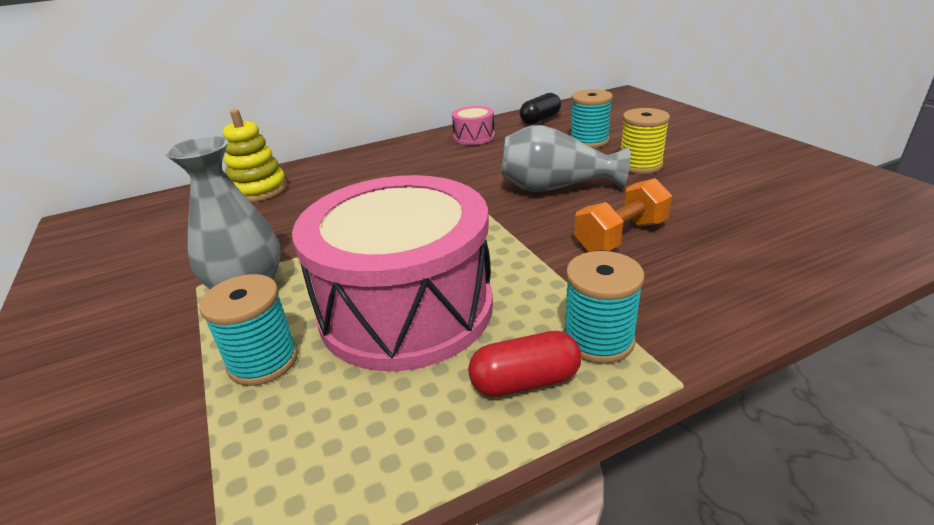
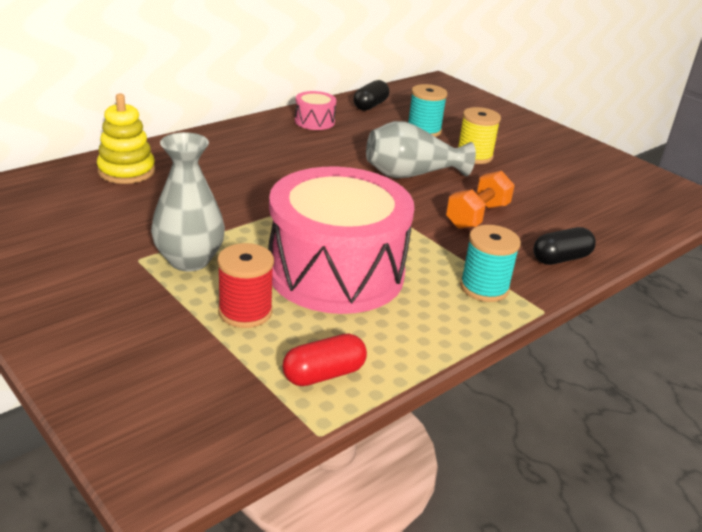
camera: 20 degrees left, 0 degrees up
(263, 361) = (245, 312): turquoise spool -> red spool
(525, 381) = (445, 315): red capsule -> red capsule (324, 374)
(727, 297) = (561, 258): none -> black capsule

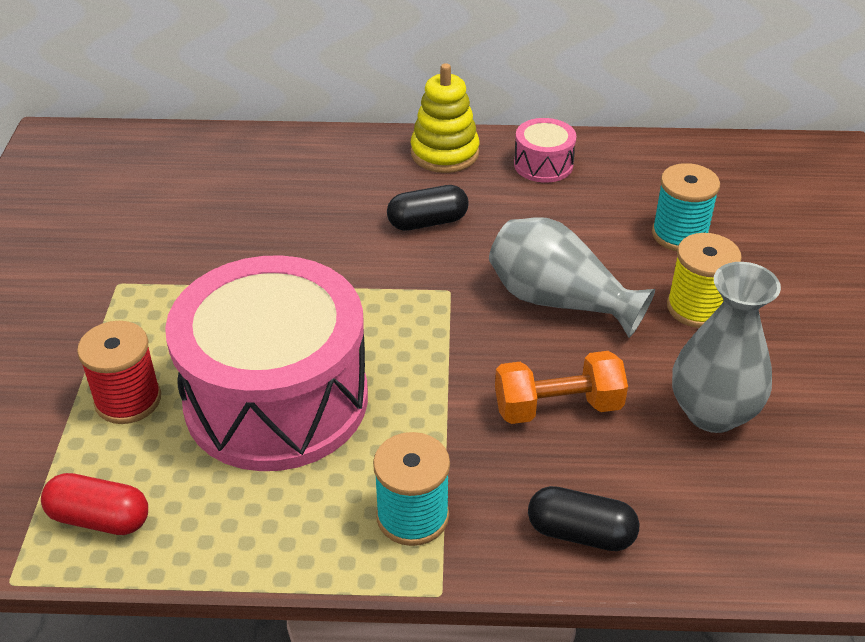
camera: 45 degrees right, 10 degrees up
(126, 171) = (242, 162): yellow stacking toy -> yellow stacking toy (444, 153)
(189, 260) = (158, 308): grey vase -> grey vase (712, 413)
(370, 105) = (658, 163): black capsule -> black capsule (427, 222)

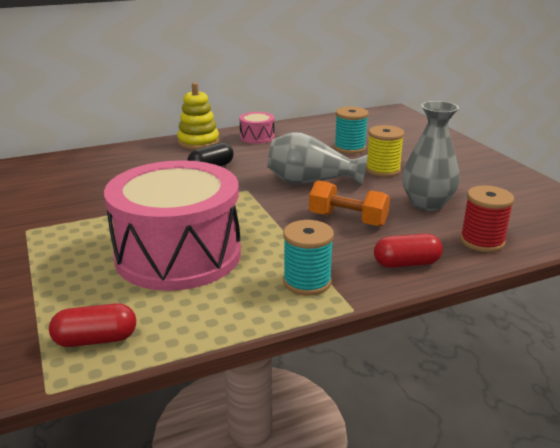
camera: 25 degrees left, 15 degrees down
(128, 400) = (74, 279): red spool -> red spool (482, 241)
(557, 407) = (348, 220): orange dumbbell -> orange dumbbell turned 60 degrees clockwise
(580, 533) = (406, 263): black capsule -> red capsule

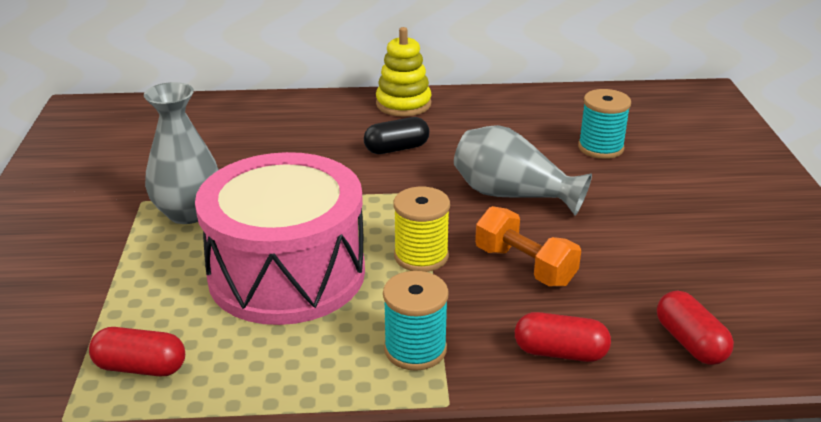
camera: 20 degrees right, 5 degrees up
(257, 137) = (483, 108): pink drum -> none
(383, 170) = (624, 194): yellow spool -> yellow spool (421, 256)
(427, 204) = (652, 263): grey vase -> grey vase (188, 213)
(482, 241) = (690, 342): red spool -> red capsule

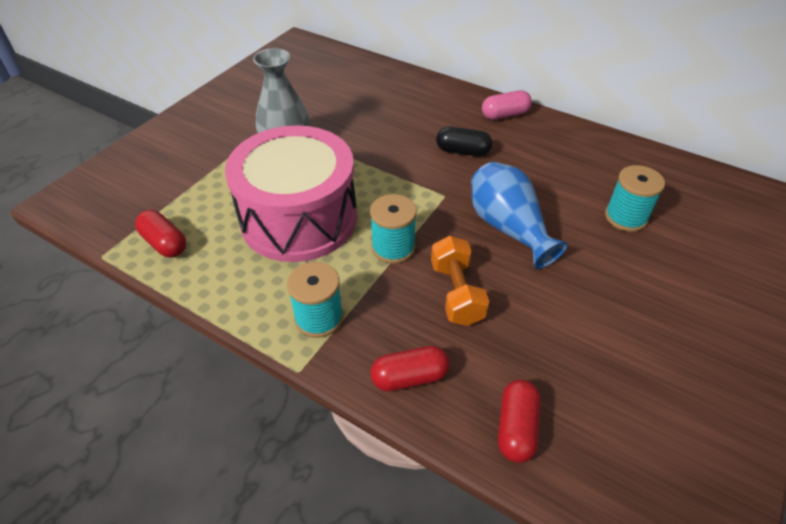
camera: 35 degrees right, 15 degrees up
(403, 104) = (505, 115): yellow stacking toy -> pink capsule
(421, 256) = (393, 248): yellow spool -> turquoise spool
(512, 195) = (508, 228): grey vase -> blue vase
(560, 352) = (409, 377): red capsule -> red capsule turned 60 degrees counterclockwise

